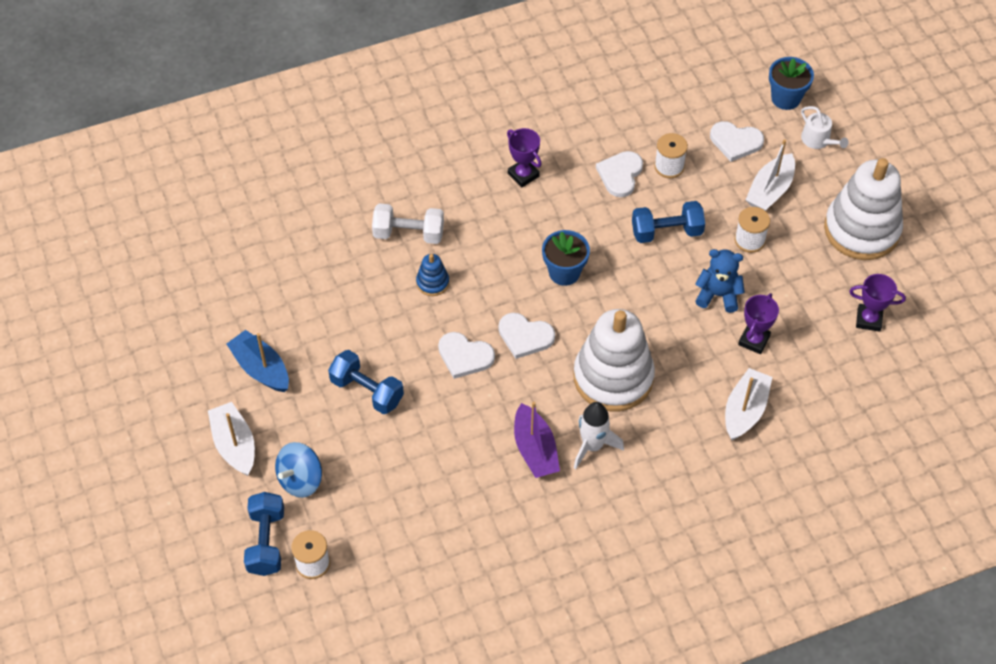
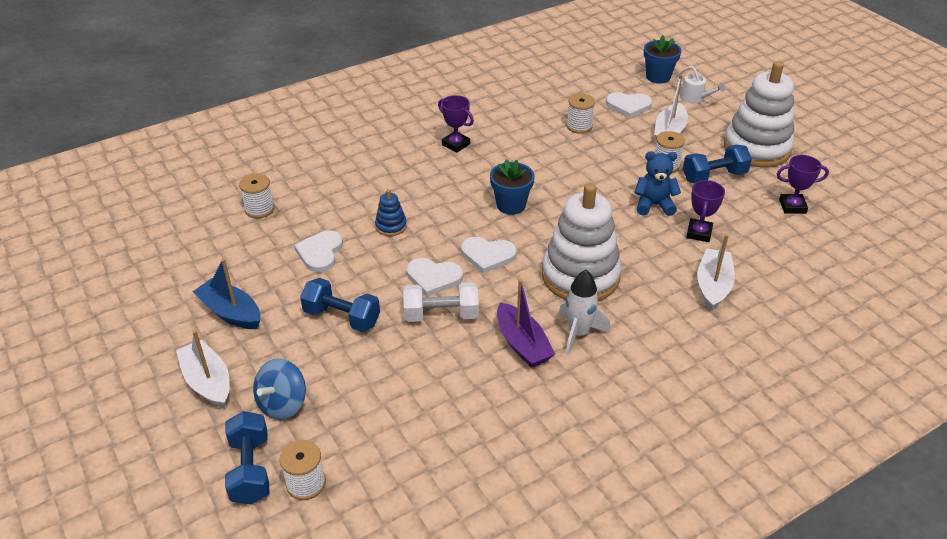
camera: 10 degrees left, 15 degrees down
(300, 239) = (259, 209): none -> white spool
(408, 234) = (361, 194): white dumbbell -> white dumbbell (441, 315)
(620, 174) = (539, 135): white heart -> white heart (320, 253)
(666, 232) = (592, 168): blue dumbbell -> blue dumbbell (714, 176)

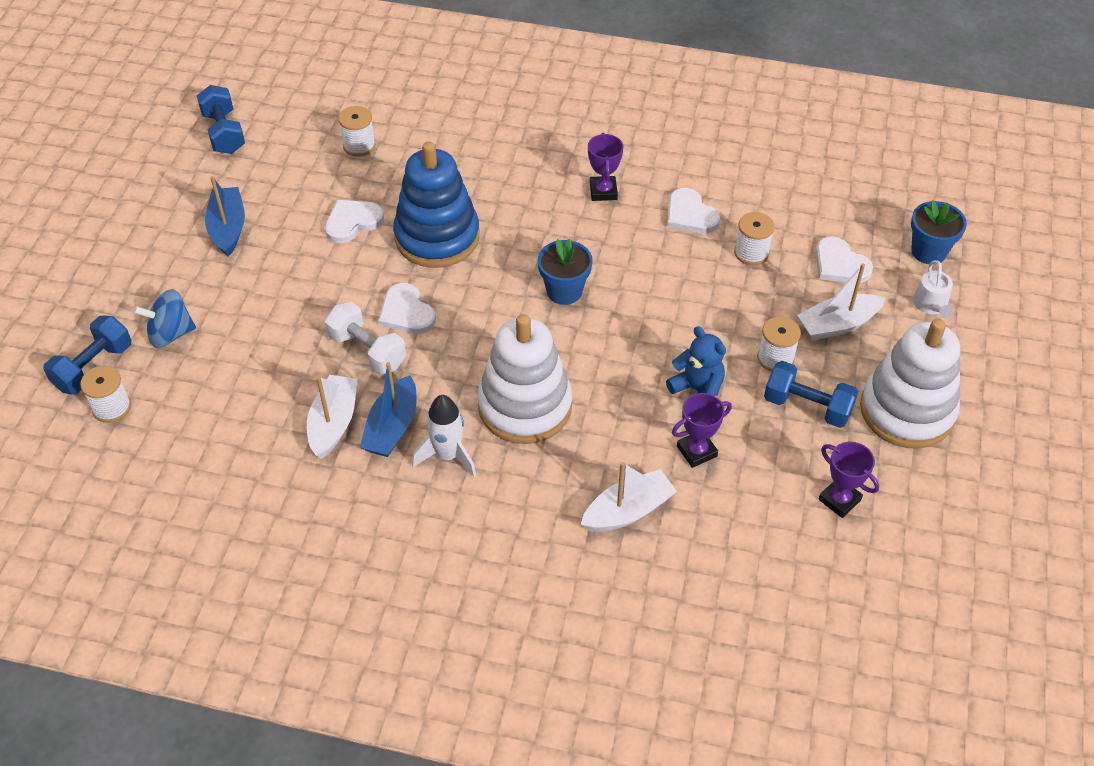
camera: 45 degrees right, 10 degrees up
(208, 382) = (147, 275): white boat -> white boat (333, 423)
(342, 317) = (295, 294): blue dumbbell -> blue dumbbell (224, 133)
(391, 226) = (437, 237): blue stacking toy -> blue stacking toy, size x2.35
(487, 255) = (476, 325): white heart -> white heart (690, 214)
(522, 344) = (392, 427): purple boat -> blue boat

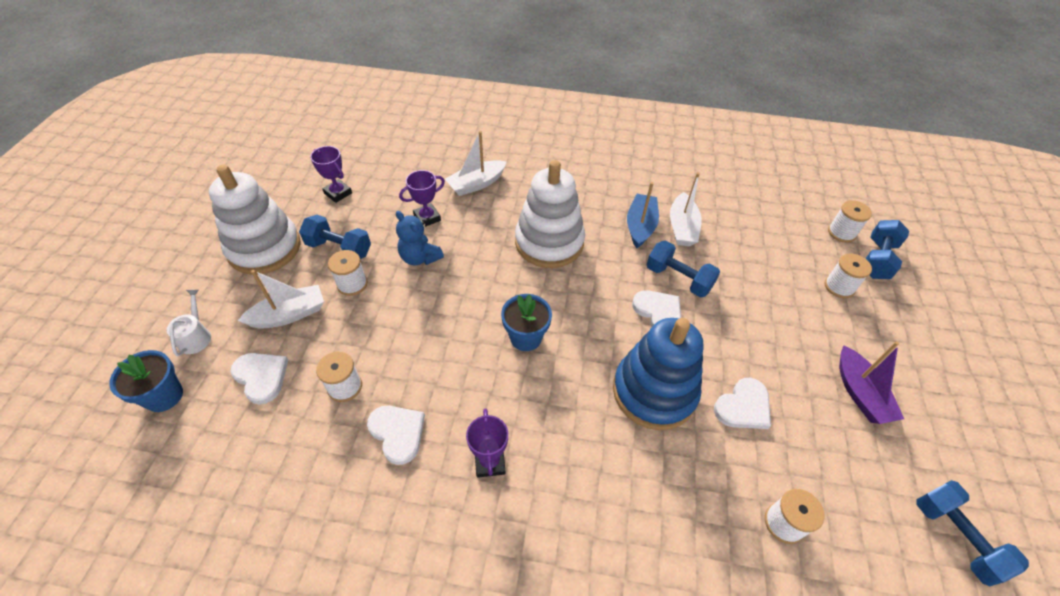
camera: 175 degrees right, 0 degrees up
(170, 334) = (839, 287): blue spinning top -> white spool
(228, 228) = (860, 393): blue boat -> purple boat
(367, 351) = (678, 279): white dumbbell -> blue dumbbell
(448, 455) = (597, 210): white rocket -> none

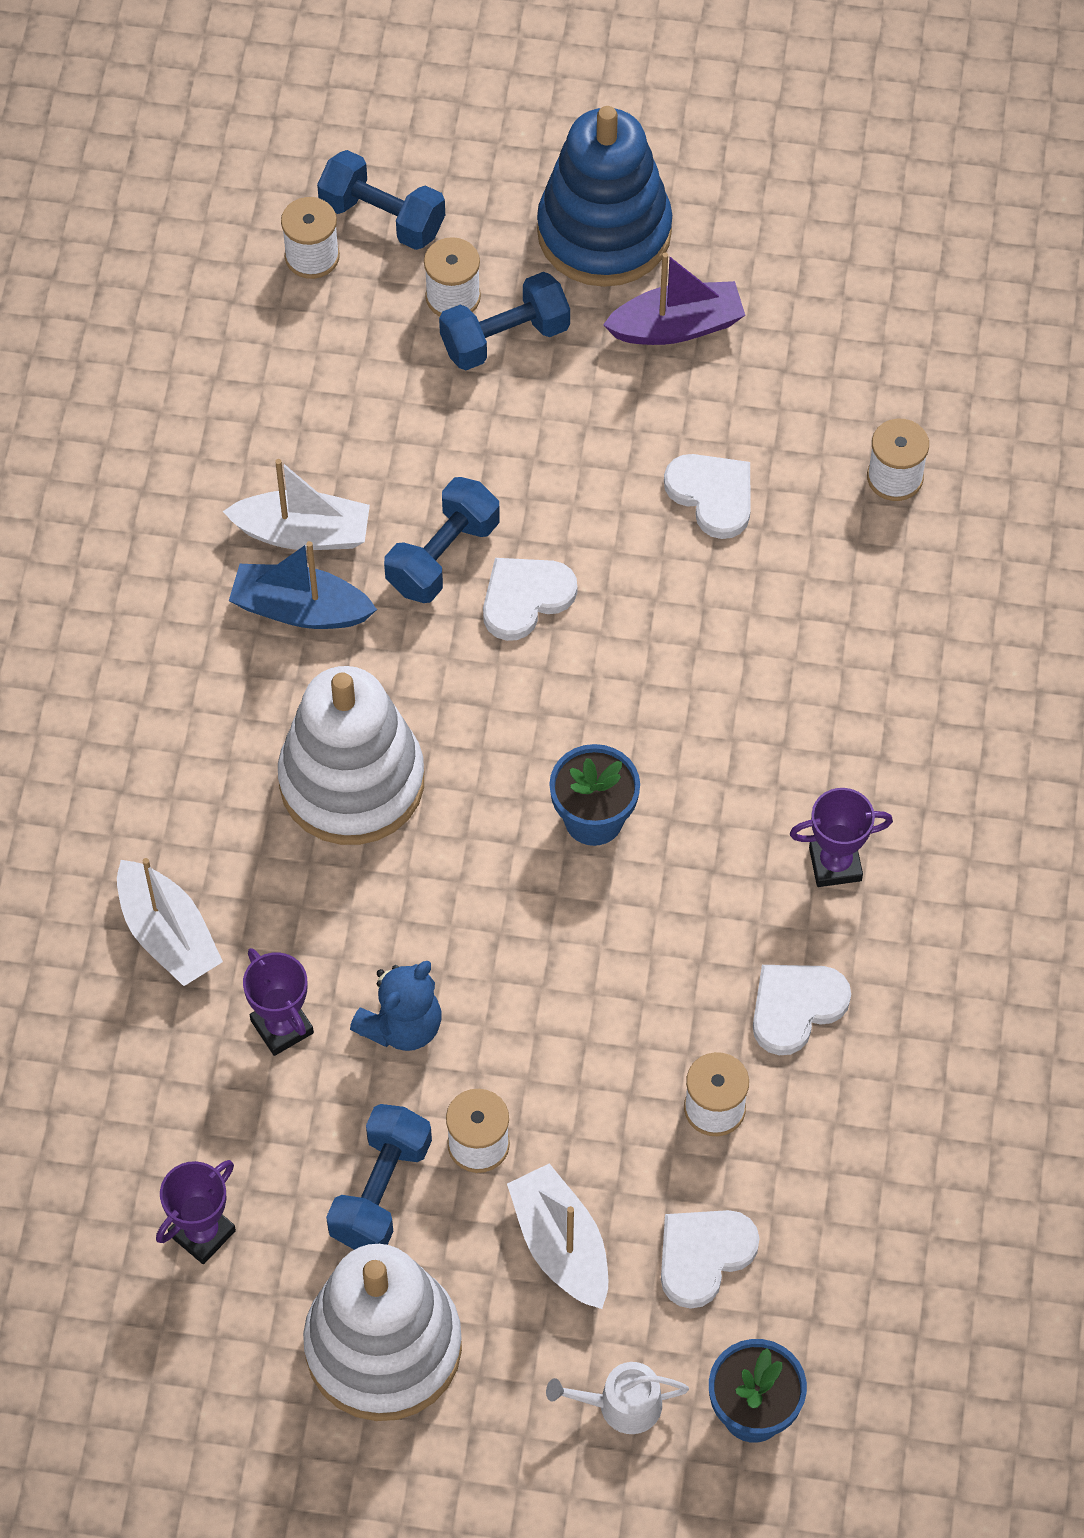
camera: 90 degrees left, 10 degrees up
(654, 392) = (693, 621): blue stacking toy -> blue stacking toy (604, 232)
(955, 537) = (895, 277): blue dumbbell -> blue dumbbell (505, 338)

